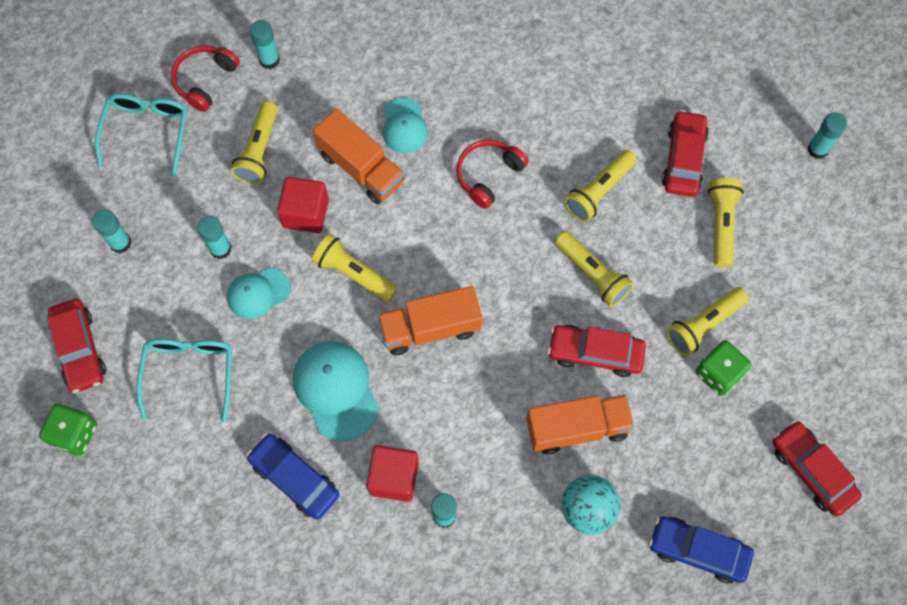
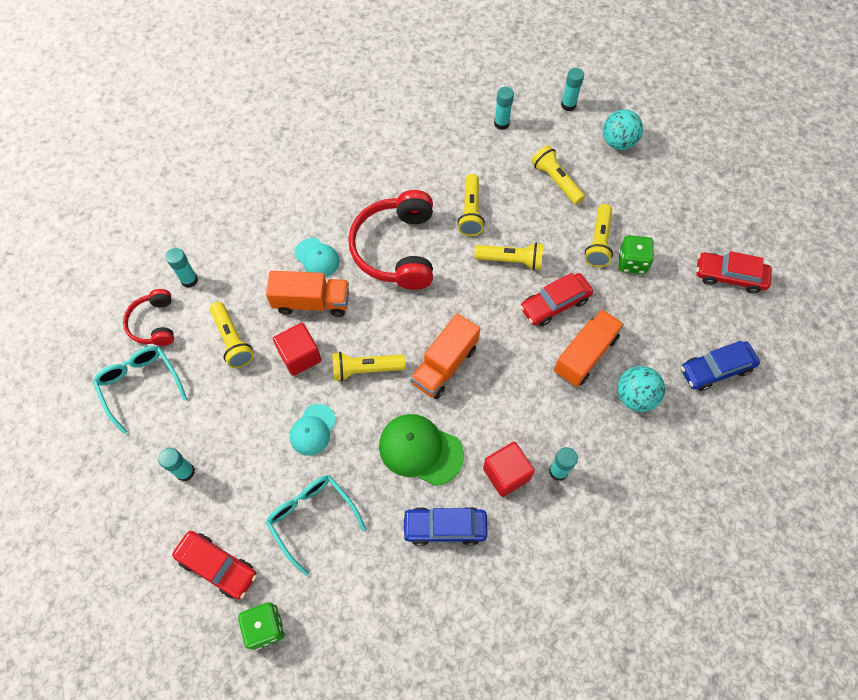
camera: 40 degrees left, 5 degrees down
(220, 249) = (261, 421): turquoise glue stick -> turquoise glue stick (501, 123)
(336, 390) = (420, 450): turquoise cap -> green cap
(488, 175) = (396, 249): red headphones -> red headphones, size x1.82
(683, 159) = (501, 160): red car -> none
(833, 233) = (618, 142): none -> turquoise ball

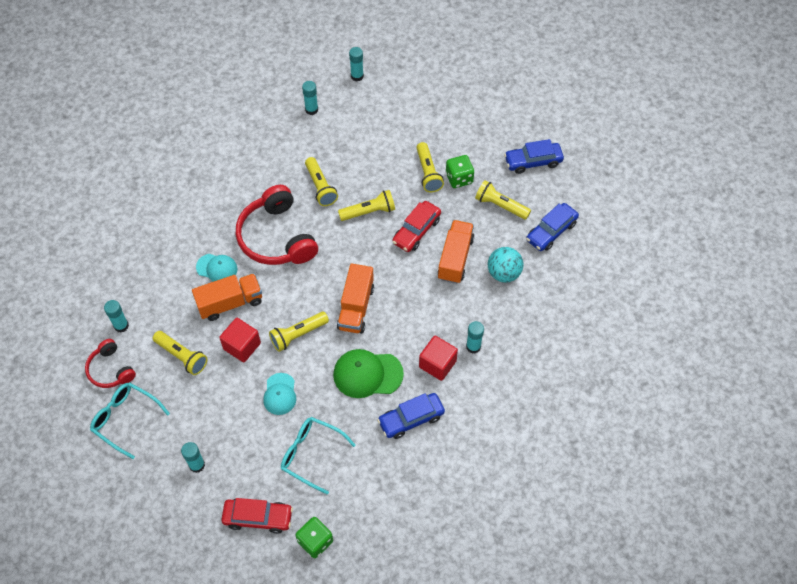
camera: 25 degrees left, 5 degrees down
(556, 181) = (375, 139): yellow flashlight -> yellow flashlight (500, 205)
(618, 142) = (408, 92): turquoise ball -> none
(729, 276) = (533, 161): red car -> blue car

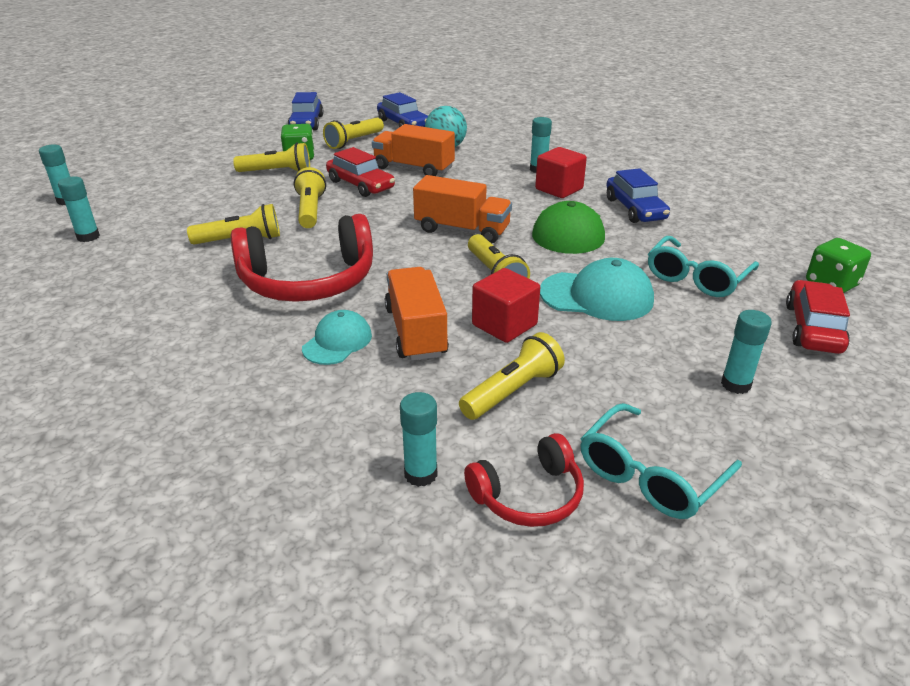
camera: 80 degrees left, 25 degrees down
(280, 394) = (597, 296): turquoise cap -> turquoise cap, size x1.58

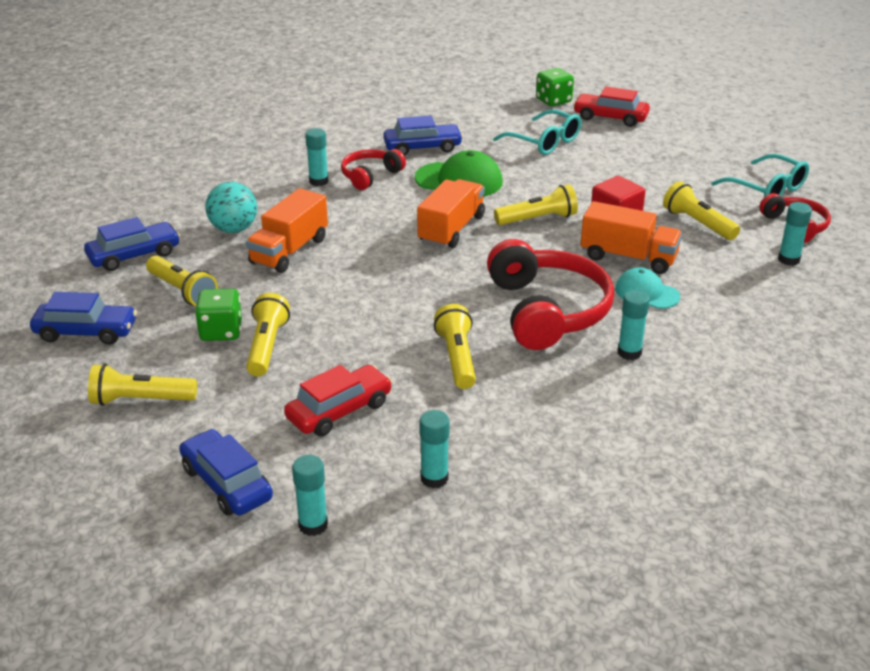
camera: 85 degrees left, 0 degrees up
(126, 174) = (227, 483): none -> blue car
(310, 210) = (389, 316): yellow flashlight -> yellow flashlight (140, 400)
(360, 185) = (327, 285): red car -> red car (339, 411)
(416, 332) = (628, 257): orange truck -> orange truck turned 150 degrees counterclockwise
(559, 189) = (370, 176): red cube -> red headphones
(597, 296) = (572, 181): turquoise cap -> none
(735, 384) = (676, 151): turquoise glue stick -> turquoise glue stick (629, 352)

